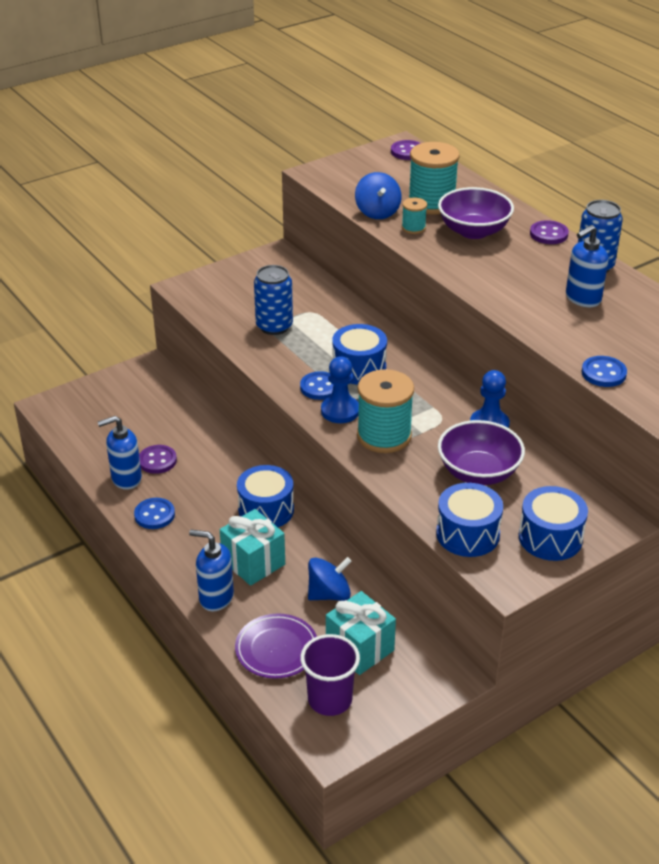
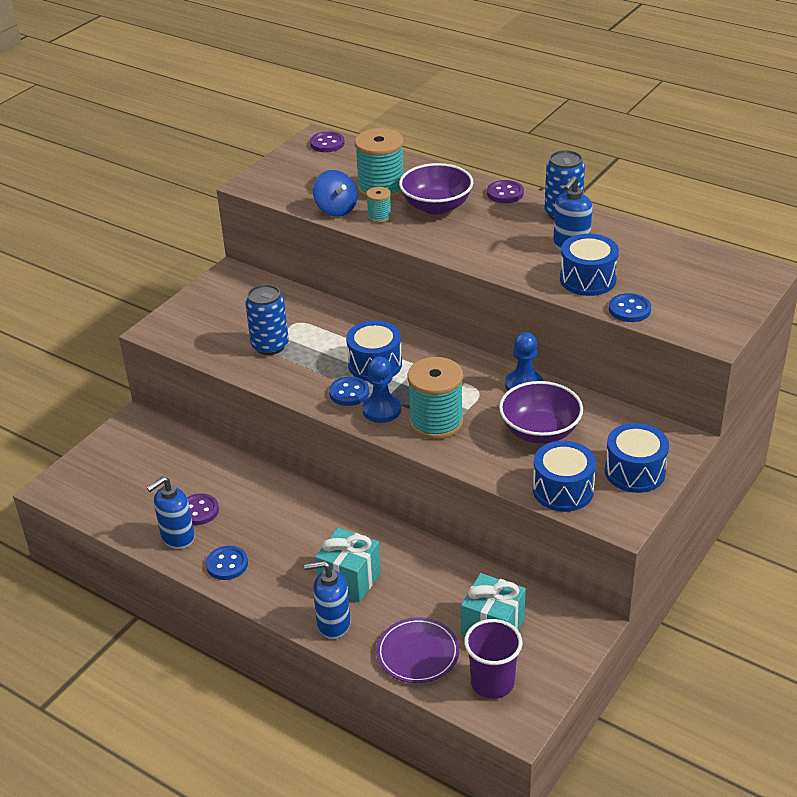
camera: 20 degrees left, 0 degrees up
(266, 510) = (333, 527): blue drum -> blue drum (587, 279)
(329, 594) = (437, 587): blue spinning top -> none

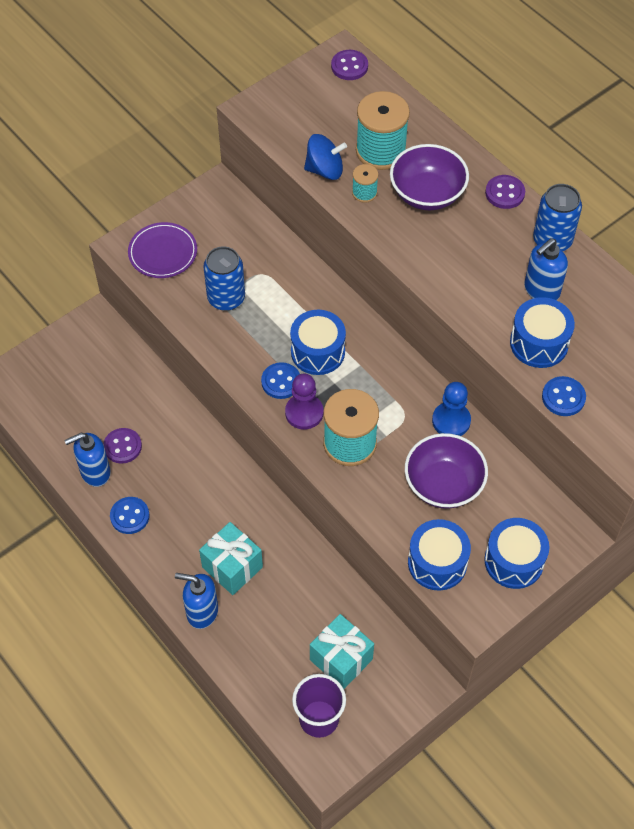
camera: 15 degrees right, 20 degrees up
(336, 209) = (325, 170): blue spinning top -> blue spinning top turned 75 degrees counterclockwise
(381, 410) = (304, 413): blue pawn -> purple pawn
(418, 653) = (265, 666): purple plate -> purple plate (163, 253)

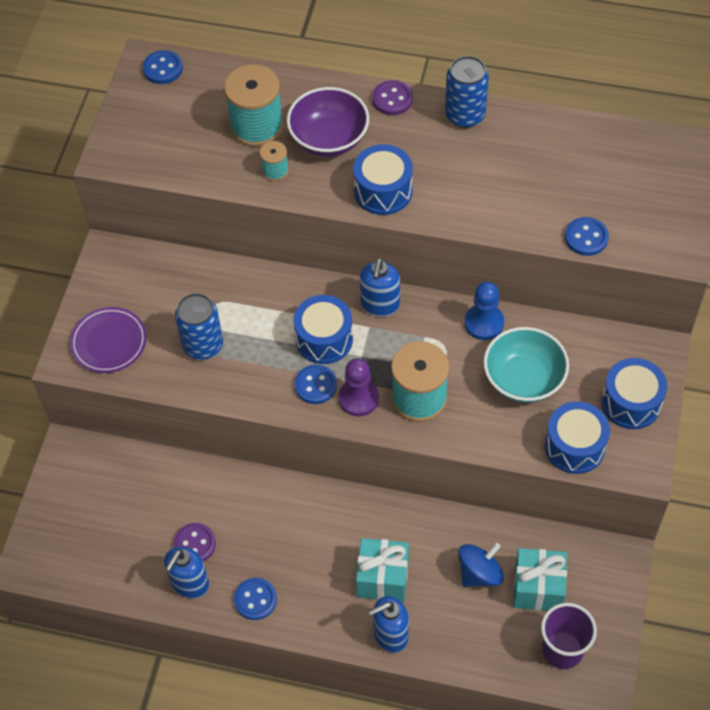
camera: 35 degrees left, 0 degrees up
(325, 170) = (223, 172): blue spinning top -> blue spinning top (479, 573)
(349, 66) = (163, 68): purple button -> blue button
(443, 484) = (523, 379): purple bowl -> turquoise bowl
(539, 343) = (529, 206): blue drum -> blue drum (383, 191)
(541, 290) = (493, 162): blue soap dispenser -> blue soap dispenser (380, 305)

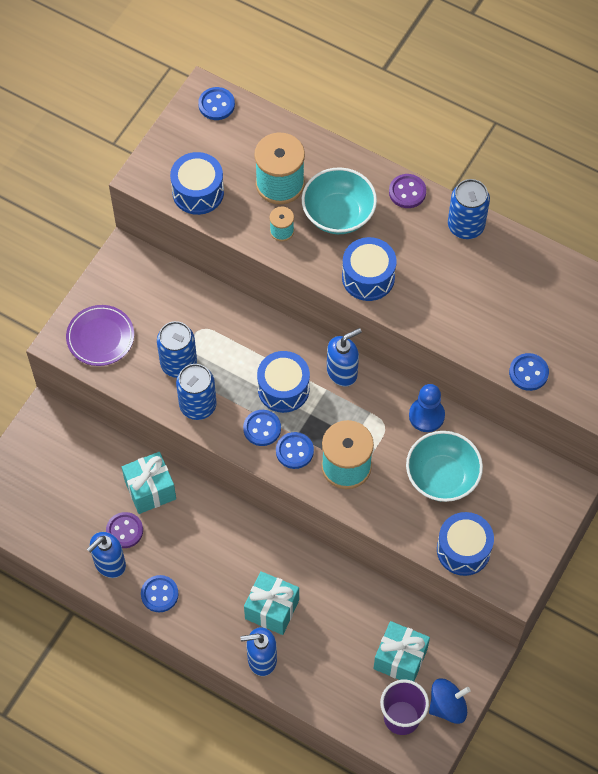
camera: 15 degrees right, 5 degrees up
(209, 493) = (150, 490): none -> turquoise gift
(238, 381) = (198, 405): none -> blue can
(329, 139) = (338, 214): purple bowl -> turquoise bowl
(358, 398) = (294, 451): purple pawn -> blue button
(380, 305) = (342, 372): blue soap dispenser -> blue soap dispenser turned 150 degrees counterclockwise
(479, 573) = (355, 630): blue spinning top -> blue spinning top (447, 706)
(631, 402) = (527, 526): blue drum -> blue drum (198, 192)

